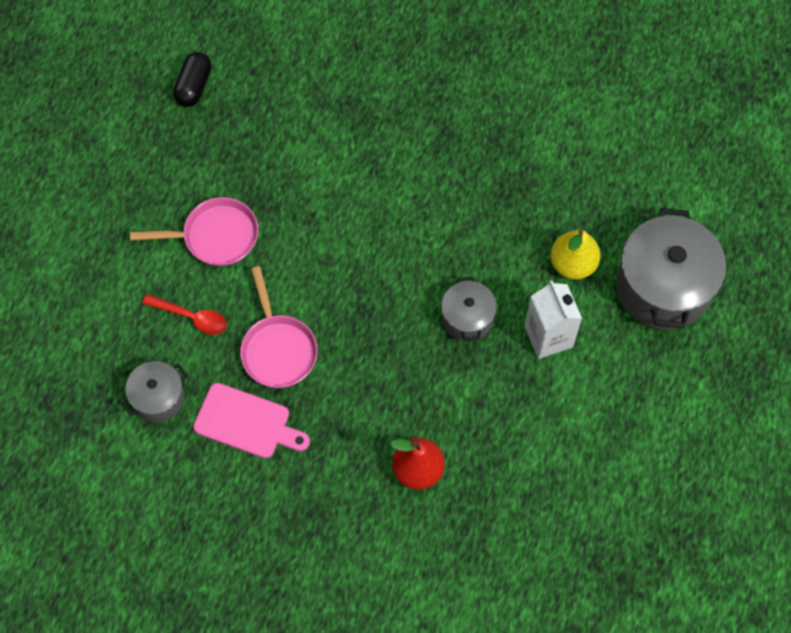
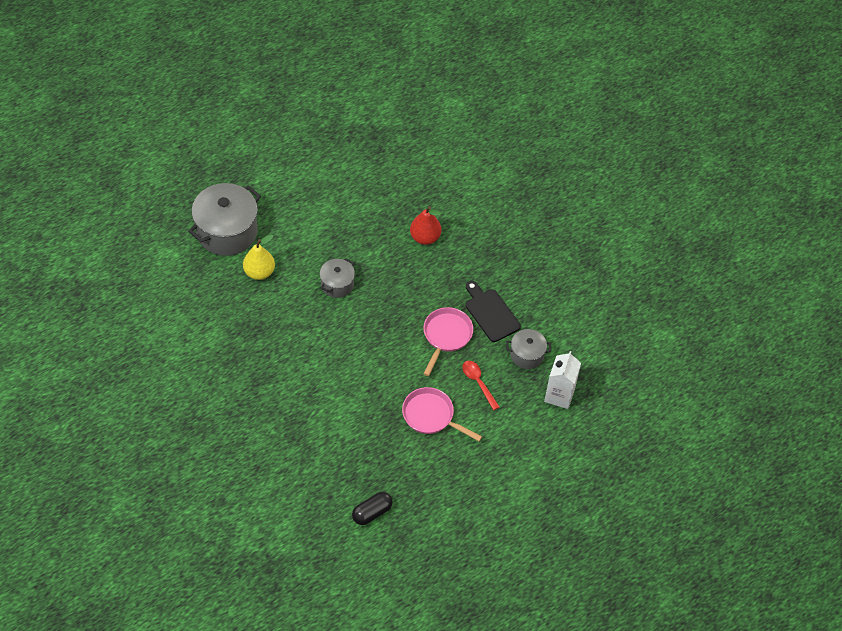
camera: 145 degrees left, 10 degrees down
(247, 423) = (491, 313): pink cutting board -> black cutting board
(548, 336) = (306, 249): white carton -> white carton (559, 395)

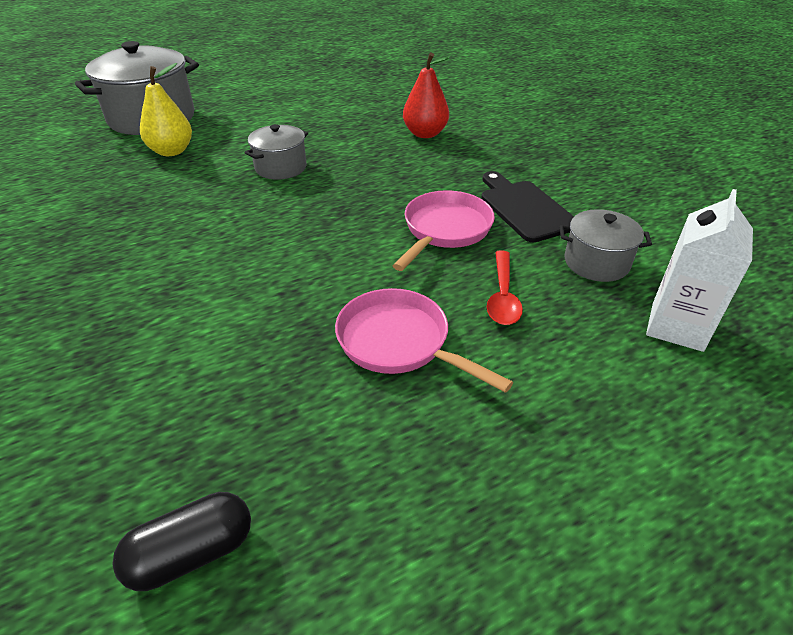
camera: 10 degrees right, 15 degrees down
(478, 383) = (503, 296): red spoon -> red spoon turned 150 degrees counterclockwise

